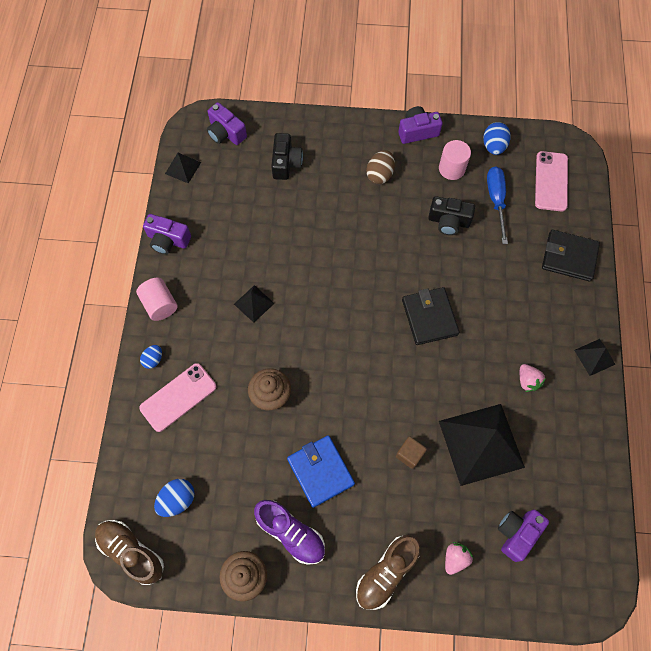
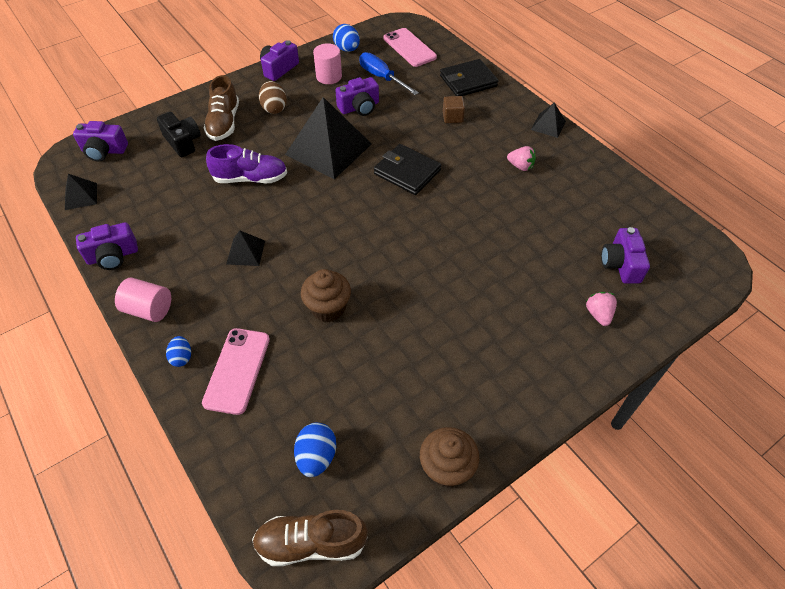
camera: 40 degrees left, 15 degrees down
(291, 533) = (451, 400): purple shoe -> purple shoe (250, 178)
(320, 471) = (429, 333): blue wallet -> none
(386, 573) = (560, 366): brown shoe -> brown shoe (224, 123)
(409, 454) = (488, 270): brown cube -> brown cube (452, 117)
(448, 221) = (359, 107): black camera -> purple camera
(481, 444) = (532, 226): black pyramid -> black pyramid (328, 149)

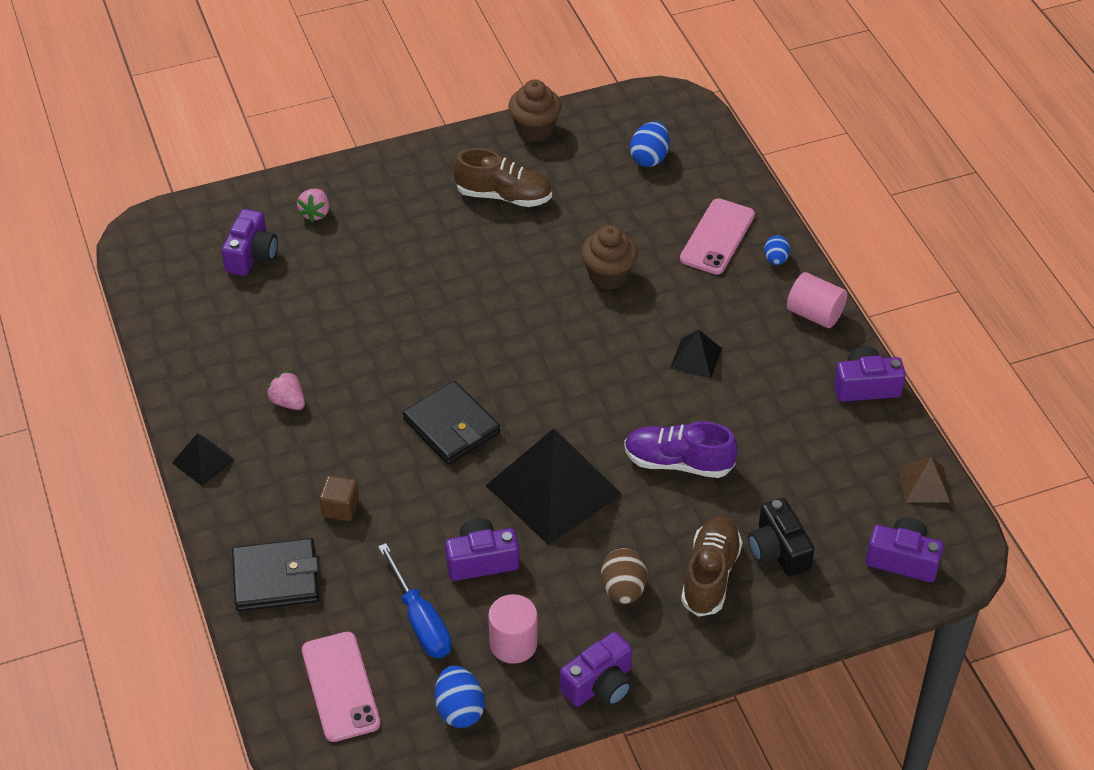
camera: 165 degrees left, 5 degrees down
(81, 196) = (924, 484): black pyramid -> brown pyramid
(311, 543) = (666, 108): brown shoe -> brown shoe (504, 196)

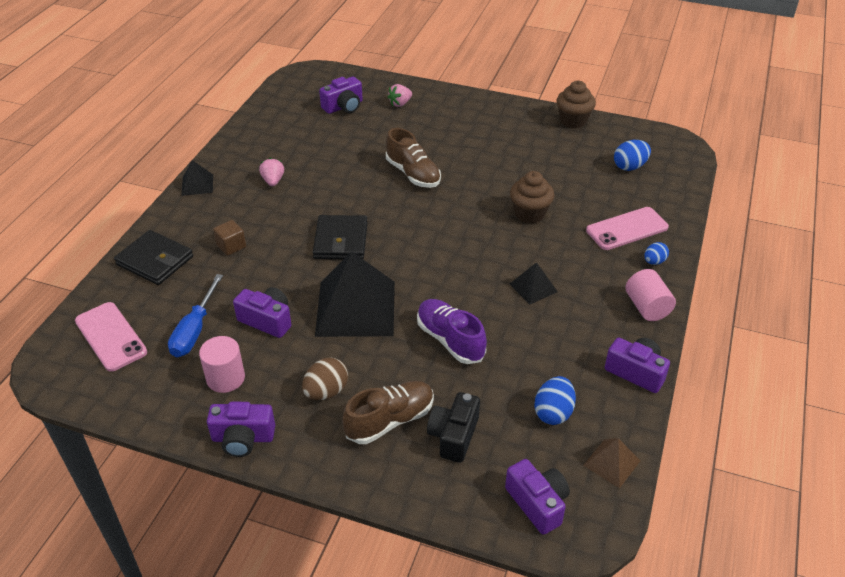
camera: 40 degrees right, 5 degrees down
(340, 687) = (110, 336): pink phone -> pink phone turned 60 degrees counterclockwise
(459, 709) = (150, 394): blue egg -> blue egg (553, 412)
(504, 196) = (514, 144): brown shoe -> brown shoe (413, 174)

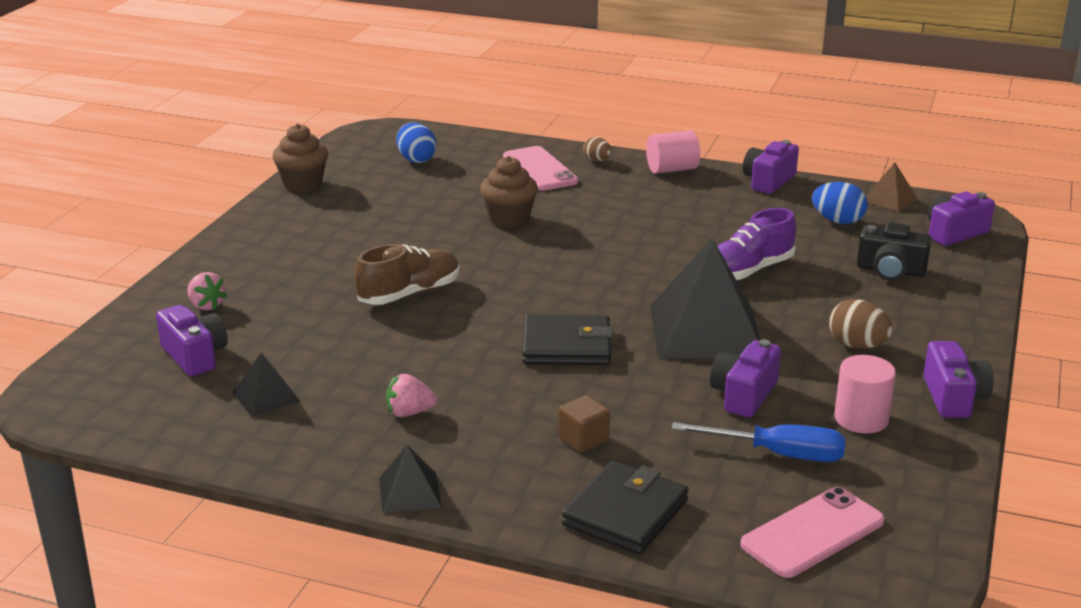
camera: 90 degrees left, 15 degrees down
(390, 420) = (885, 305): brown shoe -> none
(533, 287) = (649, 223): black pyramid -> black pyramid (266, 396)
(654, 261) = (597, 161): blue egg -> brown egg

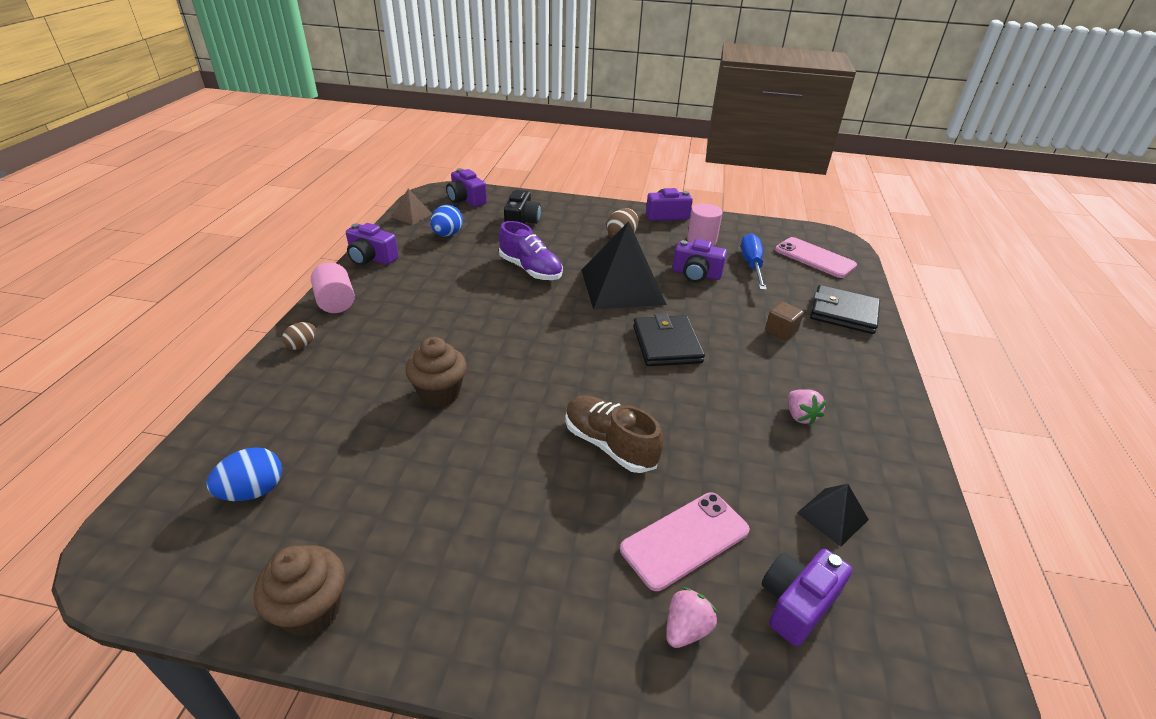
camera: 100 degrees left, 10 degrees up
(409, 492) = (892, 402): black pyramid -> none
(539, 169) = (315, 382): pink phone -> pink phone (685, 540)

